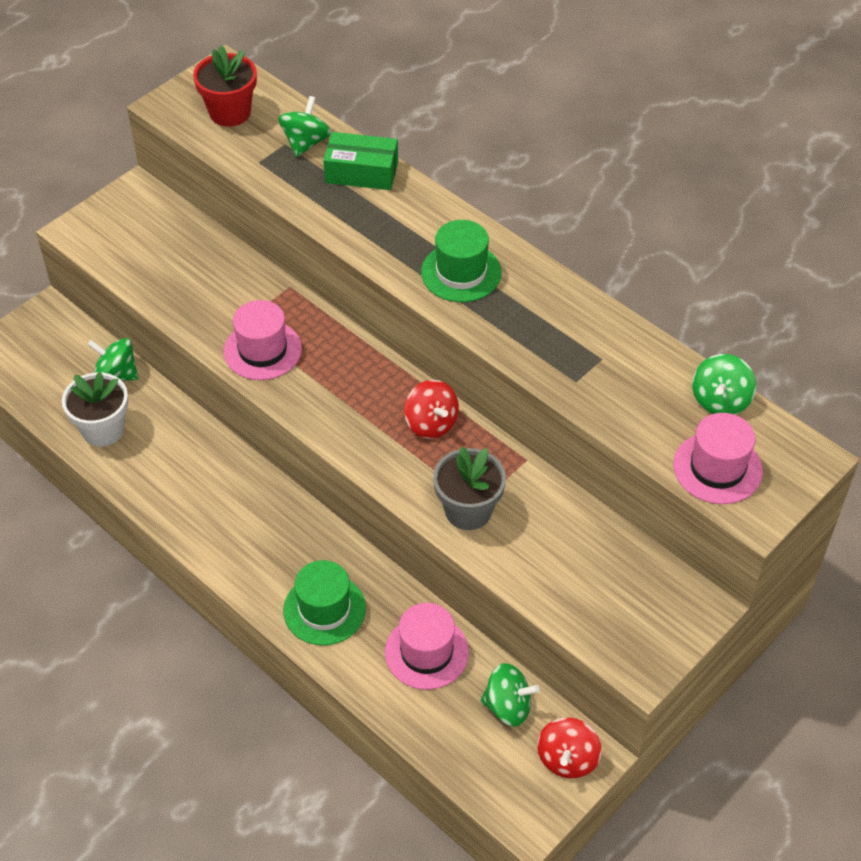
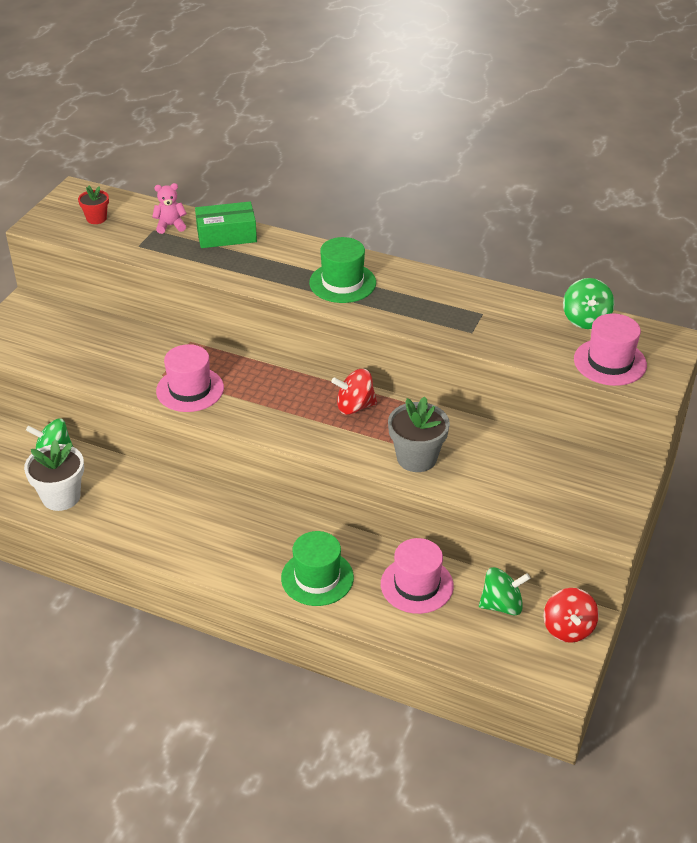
camera: 20 degrees left, 10 degrees down
(230, 112) = (96, 218): red flower pot -> red flower pot, size x0.57
(305, 143) = (170, 226): green spinning top -> pink teddy bear
(431, 423) = (355, 406): red spinning top -> red spinning top turned 135 degrees clockwise

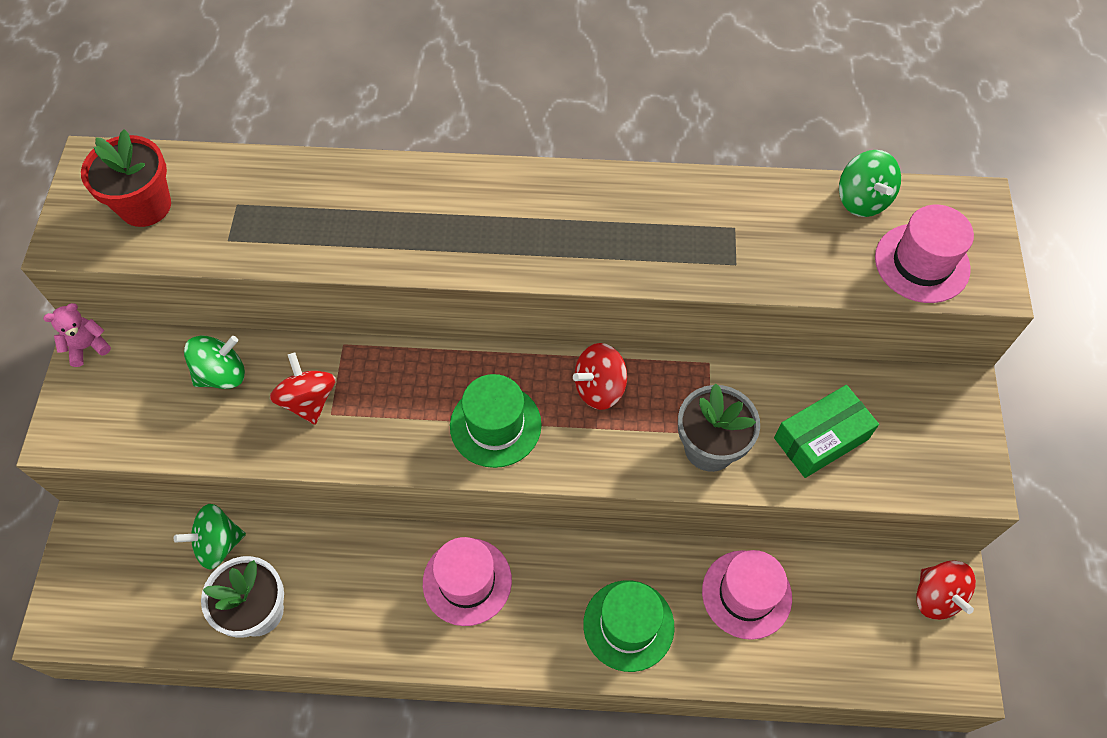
camera: 20 degrees left, 20 degrees up
(96, 218) = (145, 206): red flower pot -> red flower pot, size x1.75
(151, 364) = (309, 400): none -> red spinning top
(170, 226) = (257, 190): pink teddy bear -> pink teddy bear (87, 347)
(190, 389) = (379, 427): pink hat -> pink hat (467, 581)
(226, 235) = (343, 186): green box -> green box (821, 438)
(342, 283) = (535, 227): green hat -> green hat (495, 425)
(502, 605) = (852, 589): green spinning top -> green spinning top (222, 374)

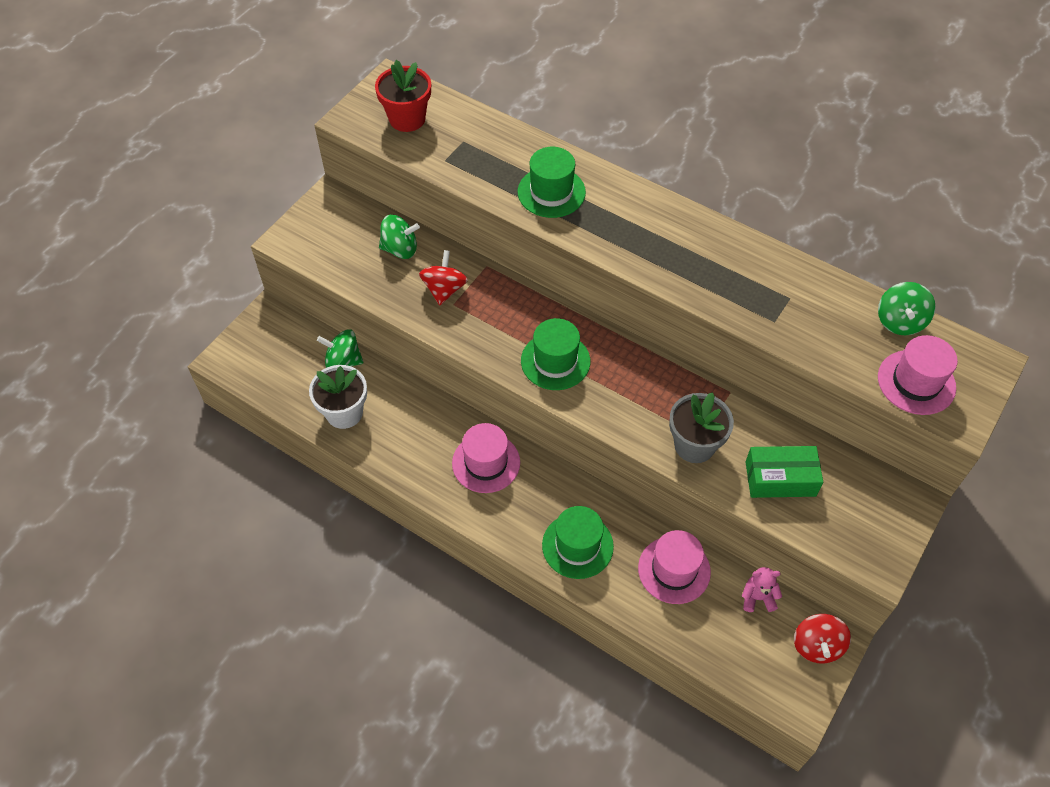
camera: 30 degrees right, 5 degrees down
(87, 347) = (329, 196): pink teddy bear -> pink teddy bear (757, 597)
(387, 222) = (551, 192): none -> green hat
(599, 388) = (641, 371): red spinning top -> none

